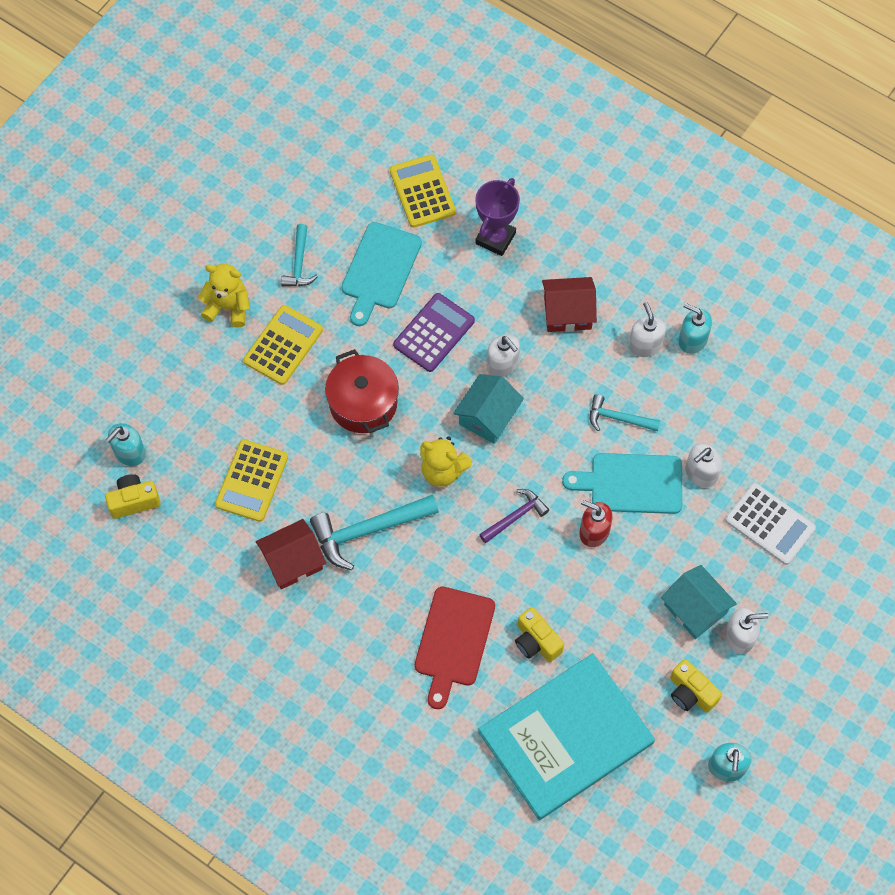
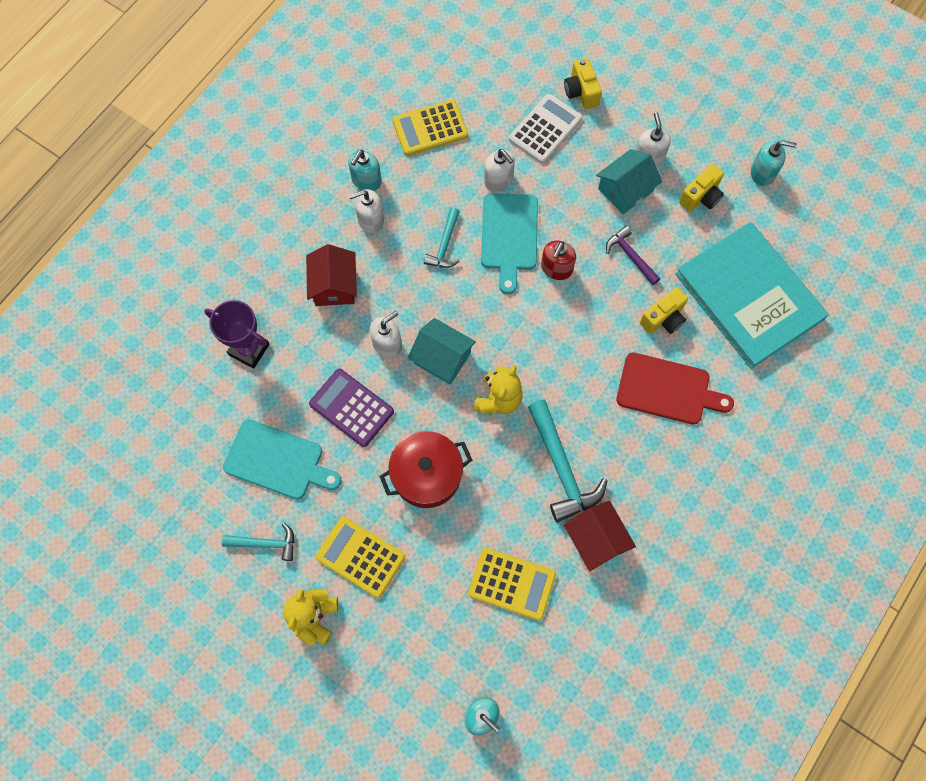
camera: 90 degrees left, 5 degrees up
(134, 501) = (536, 707): yellow camera -> yellow camera (581, 92)
(422, 192) = (190, 420): yellow calculator -> yellow calculator (430, 128)
(515, 516) = (543, 334): purple hammer -> purple hammer (630, 256)

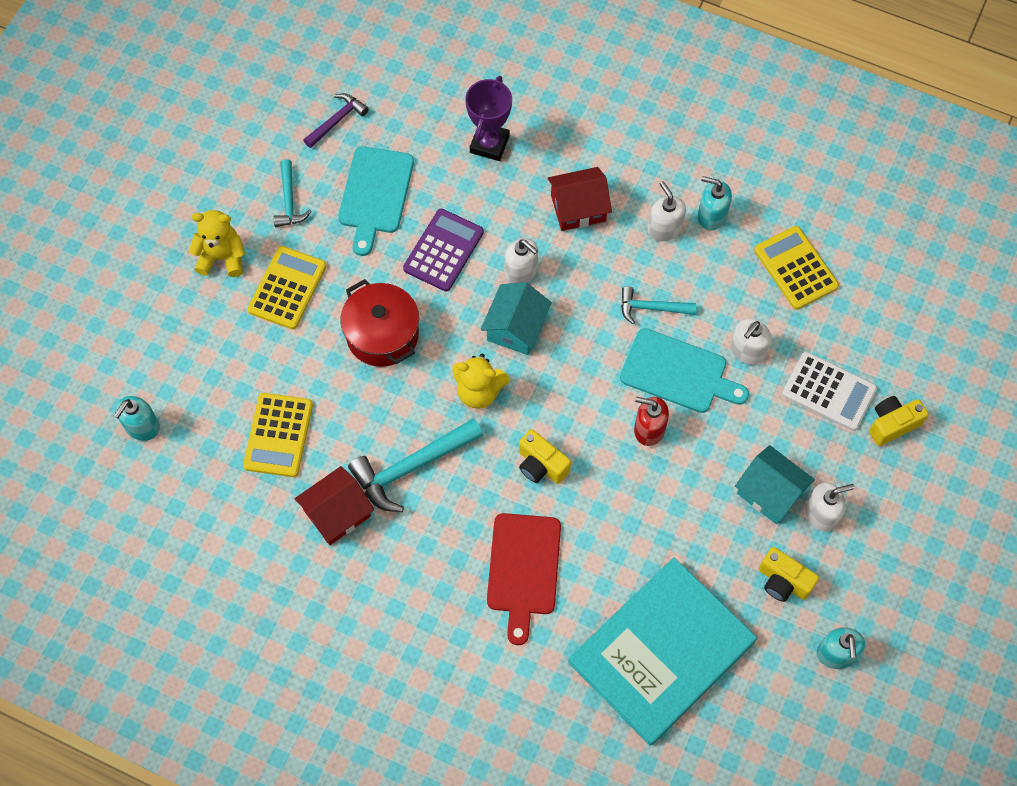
camera: 80 degrees right, 5 degrees down
(509, 236) = (678, 373): turquoise cutting board -> turquoise cutting board turned 150 degrees counterclockwise
(630, 256) = (684, 508): purple hammer -> purple hammer (337, 120)
(663, 319) = (611, 555): yellow camera -> yellow camera (541, 465)

